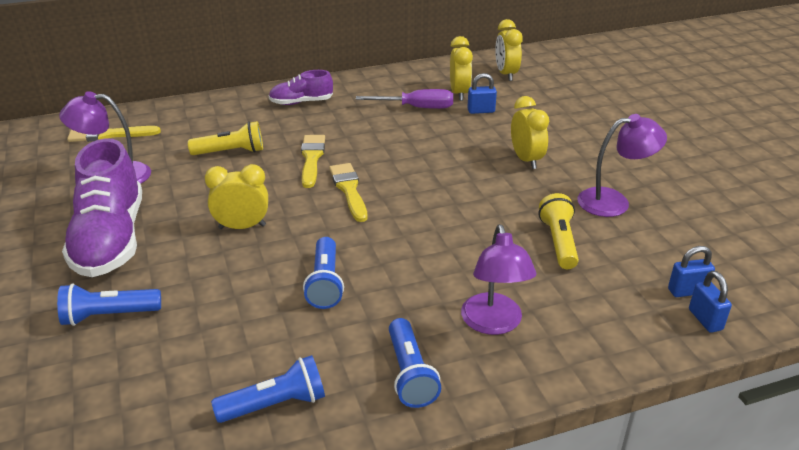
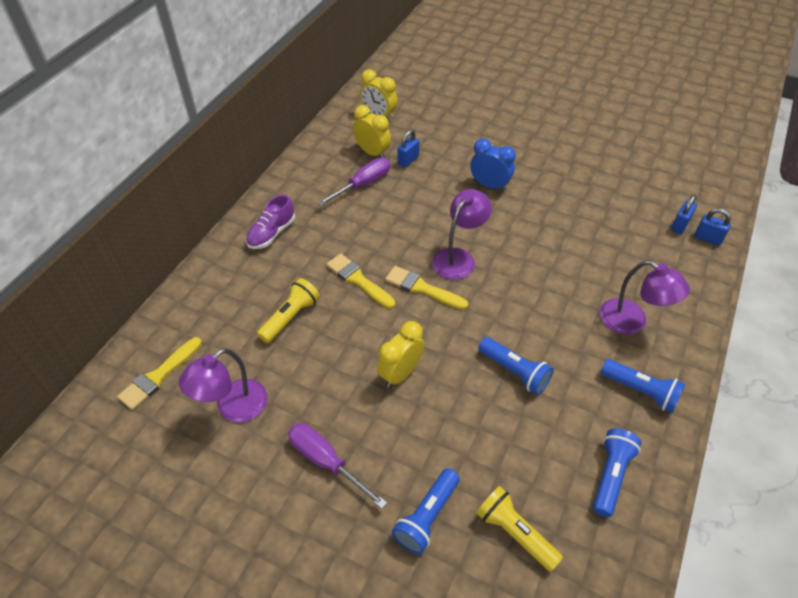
camera: 45 degrees left, 15 degrees up
(111, 239) = (326, 462): purple shoe -> purple screwdriver
(526, 160) = (489, 185): yellow clock -> blue clock
(558, 242) = (586, 238): yellow flashlight -> yellow flashlight (514, 532)
(613, 201) = (574, 186): purple lamp -> purple lamp (458, 258)

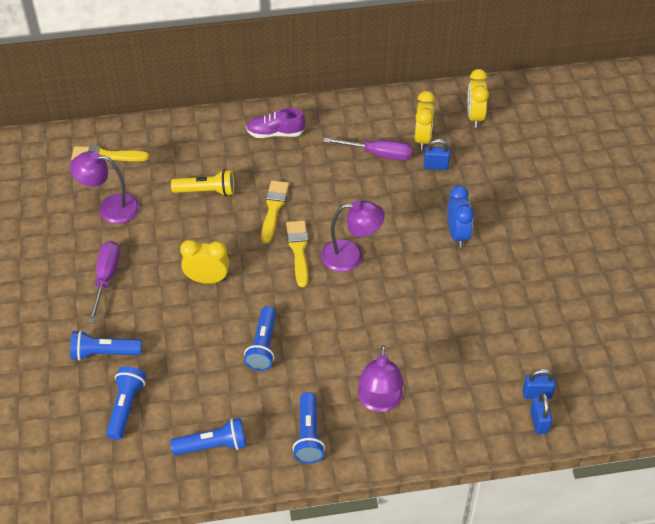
camera: 55 degrees right, 0 degrees up
(514, 532) = (126, 407): yellow flashlight -> blue flashlight

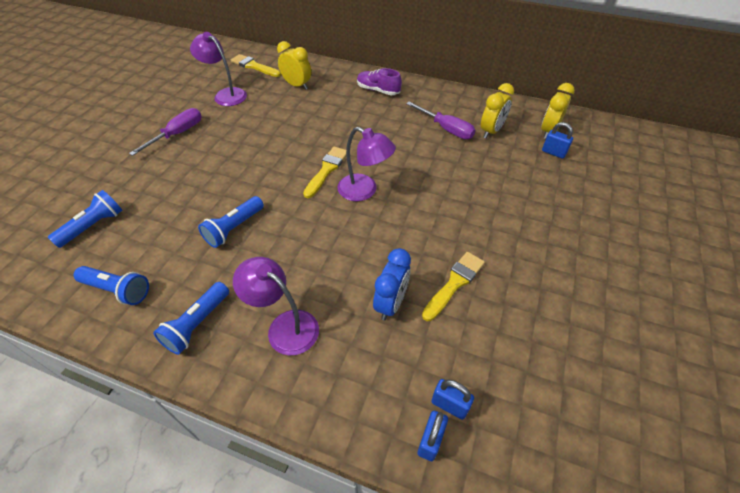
camera: 30 degrees right, 0 degrees up
(104, 353) = (123, 181): blue flashlight -> none
(207, 191) = (297, 108): yellow flashlight -> none
(207, 279) = (242, 162): yellow clock -> yellow clock (297, 85)
(273, 208) = (334, 135): yellow brush -> yellow brush (454, 283)
(379, 402) = (285, 326): purple lamp -> purple lamp turned 90 degrees clockwise
(436, 166) = (489, 153): blue padlock -> blue padlock (553, 152)
(457, 234) = (471, 212): blue clock -> blue clock (391, 303)

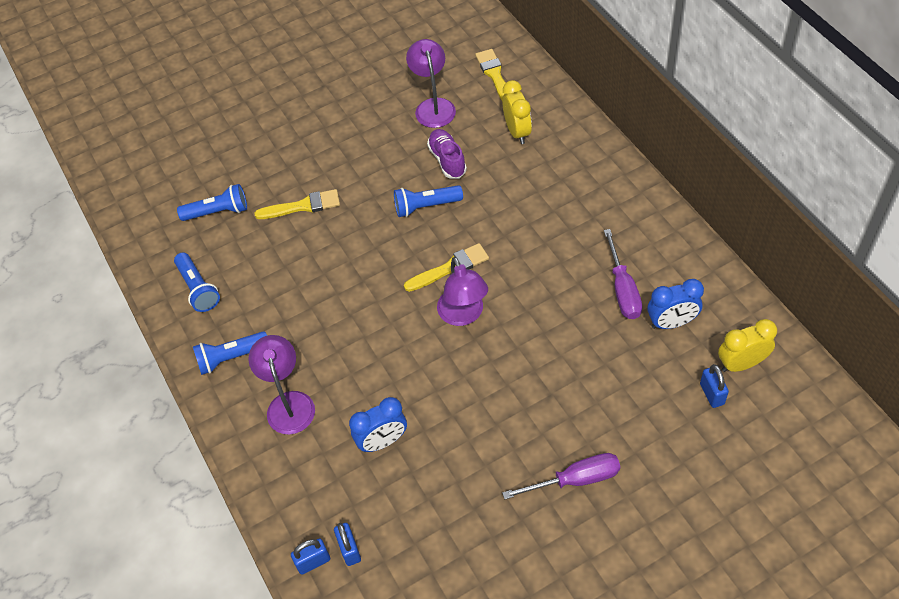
camera: 45 degrees right, 5 degrees up
(177, 134) = (350, 139): purple screwdriver -> purple screwdriver (575, 480)
(234, 228) = (320, 284): blue flashlight -> blue flashlight (425, 206)
(378, 90) = (600, 189): purple shoe -> purple shoe (447, 160)
(454, 283) = (451, 461): yellow brush -> yellow brush (303, 206)
(491, 131) = (671, 323): yellow clock -> blue clock

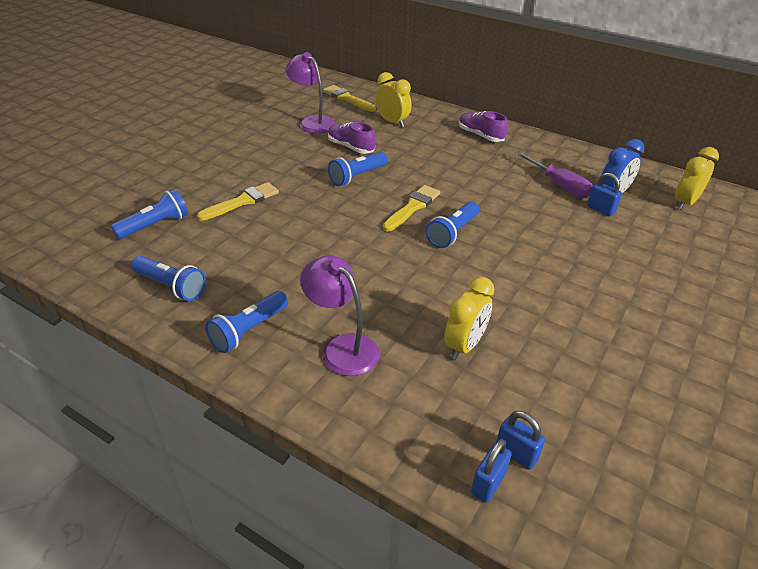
camera: 35 degrees left, 15 degrees down
(382, 441) = (464, 345): blue clock -> yellow clock
(463, 315) = (452, 233): purple lamp -> blue flashlight
(575, 480) = (656, 312): purple screwdriver -> none
(599, 184) = (480, 135): none -> purple shoe
(712, 394) = (687, 225): blue padlock -> blue padlock (600, 209)

